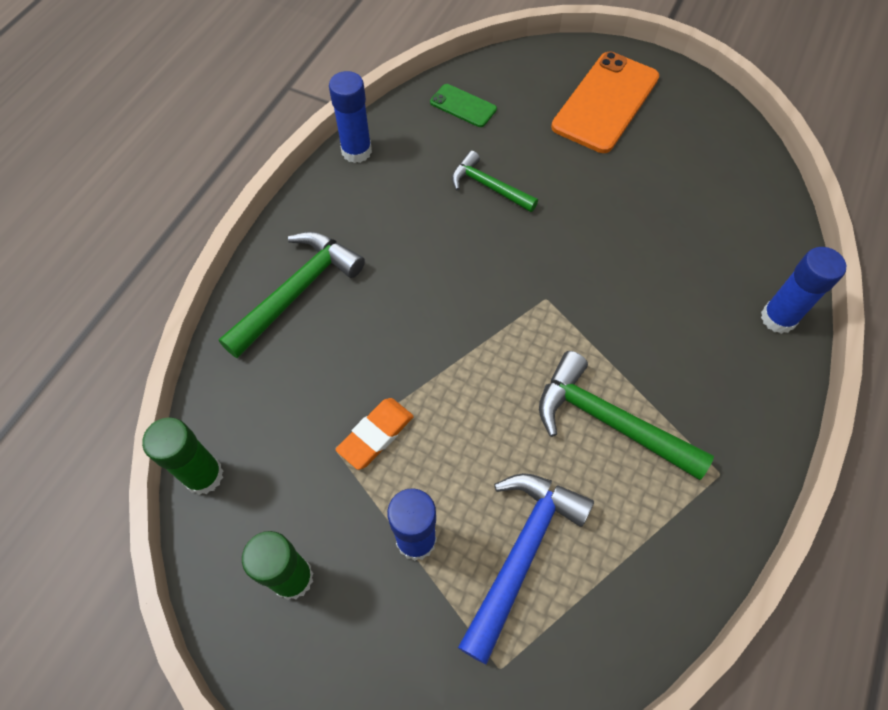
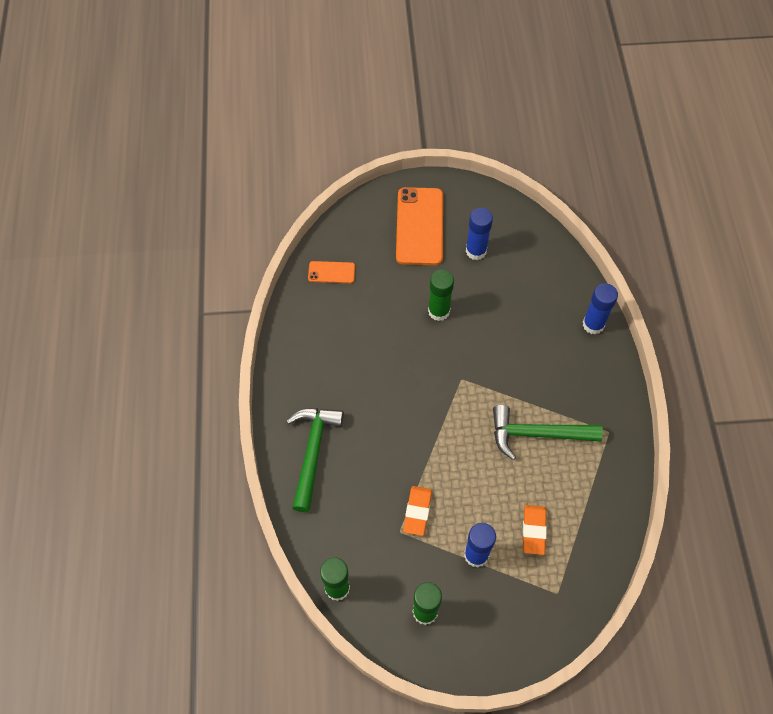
camera: 30 degrees left, 0 degrees up
(356, 151) = (284, 339): blue glue stick -> blue glue stick (476, 251)
(463, 106) = (331, 272): green phone -> orange phone
(488, 186) = (383, 322): green hammer -> none
(521, 553) = (533, 530): blue hammer -> orange eraser
(568, 205) = (439, 311): none -> green glue stick

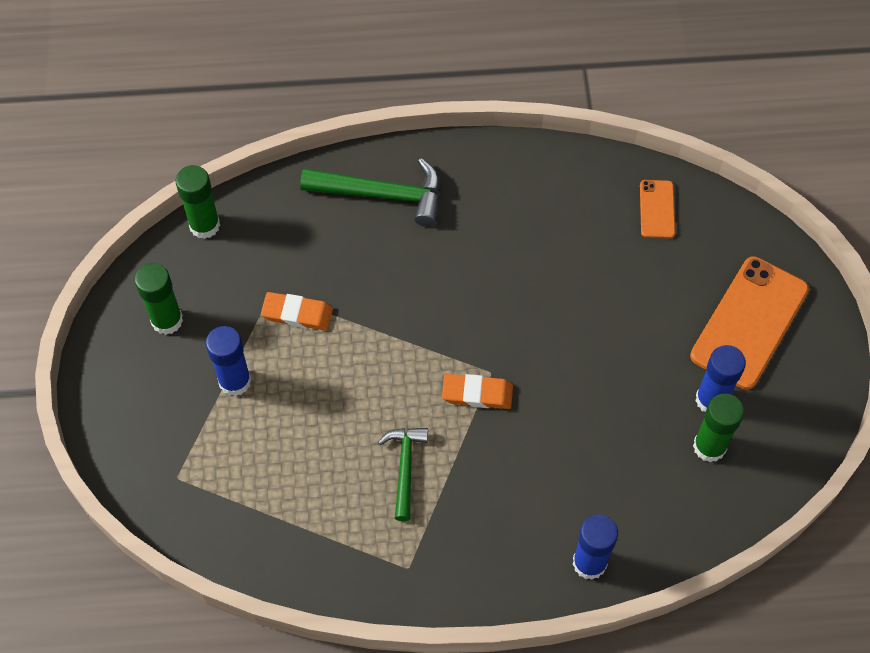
camera: 90 degrees right, 0 degrees up
(419, 226) = (749, 322): orange phone -> orange phone turned 60 degrees counterclockwise
(439, 311) = (601, 346): green glue stick -> green glue stick (709, 446)
(533, 530) = (263, 454): orange eraser -> orange eraser (477, 393)
(537, 434) = (405, 468): green hammer -> green hammer, size x0.63

